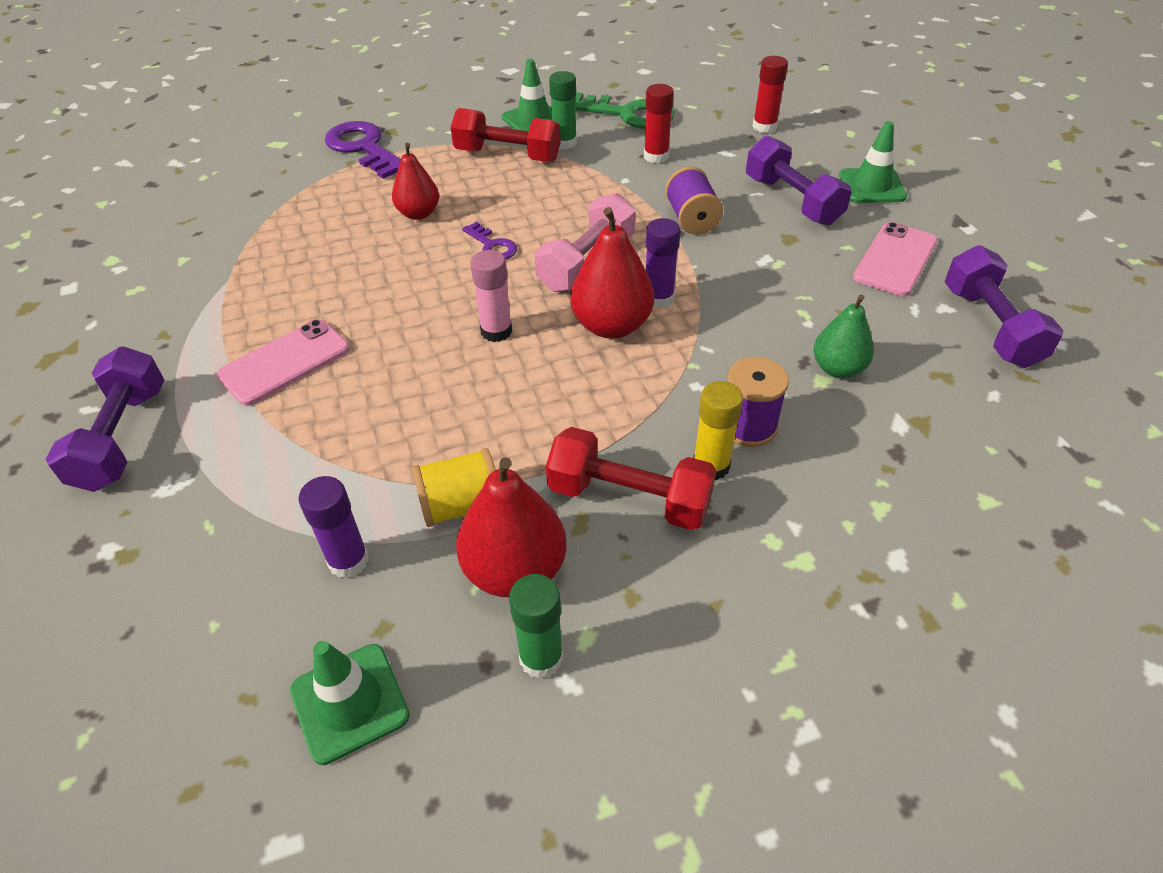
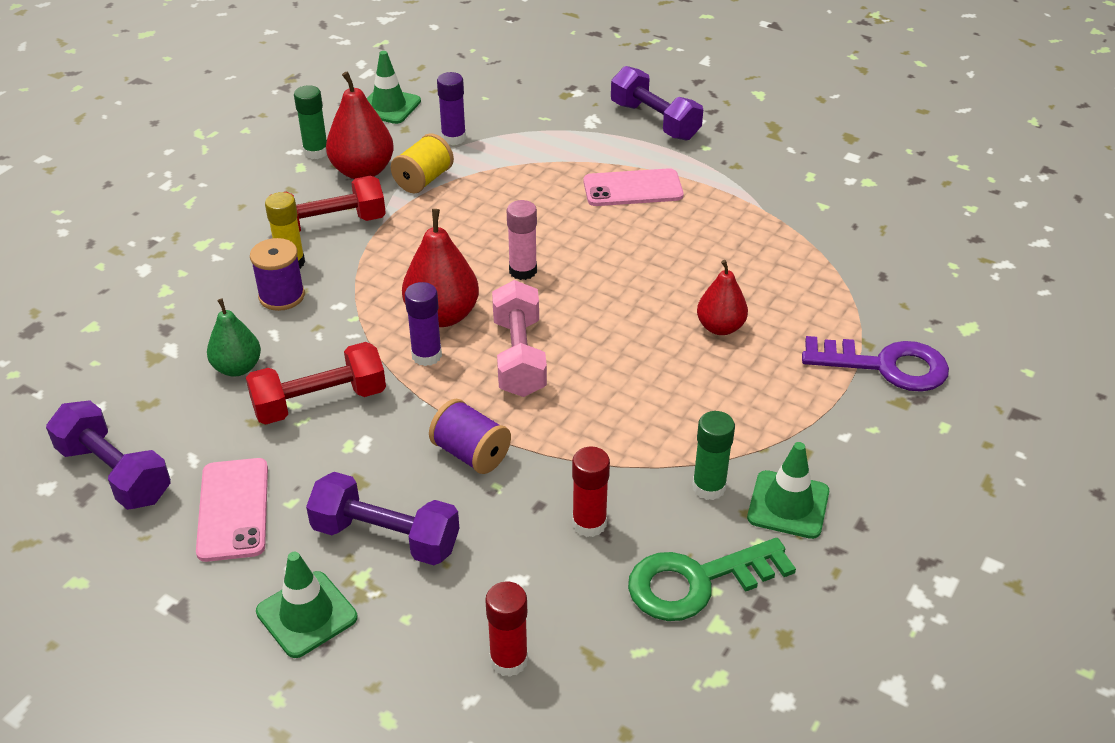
camera: 140 degrees right, 5 degrees down
(285, 362) = (633, 189): pink phone -> pink phone turned 75 degrees clockwise
(492, 246) = (616, 331): purple key -> none
(507, 155) = (741, 435): red dumbbell -> red dumbbell (320, 402)

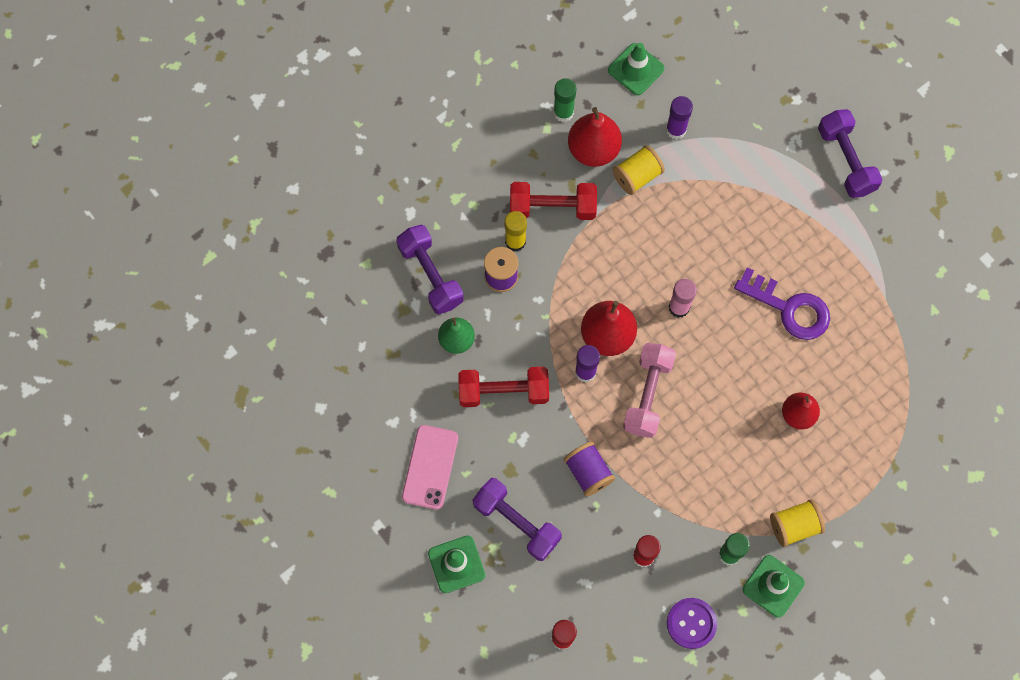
camera: 20 degrees right, 30 degrees up
(115, 473) = (363, 410): purple dumbbell -> purple dumbbell (431, 275)
(633, 189) = (795, 241): pink phone -> none
(696, 582) = (691, 623): green key -> purple button
(778, 434) = (794, 526): none -> yellow spool
(886, 366) = (896, 492): purple key -> purple key (789, 308)

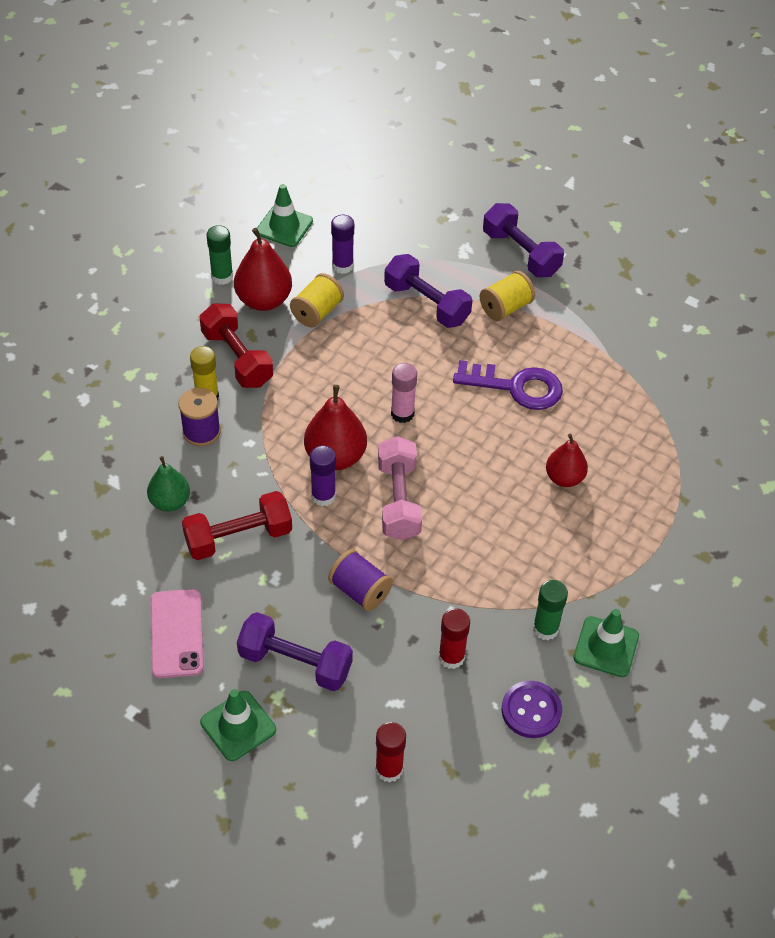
camera: 20 degrees left, 20 degrees down
(431, 275) = (123, 449): purple dumbbell -> purple dumbbell (427, 303)
(552, 207) = (237, 358): red dumbbell -> red dumbbell turned 75 degrees clockwise
(794, 526) = (604, 582): yellow spool -> yellow spool (505, 308)

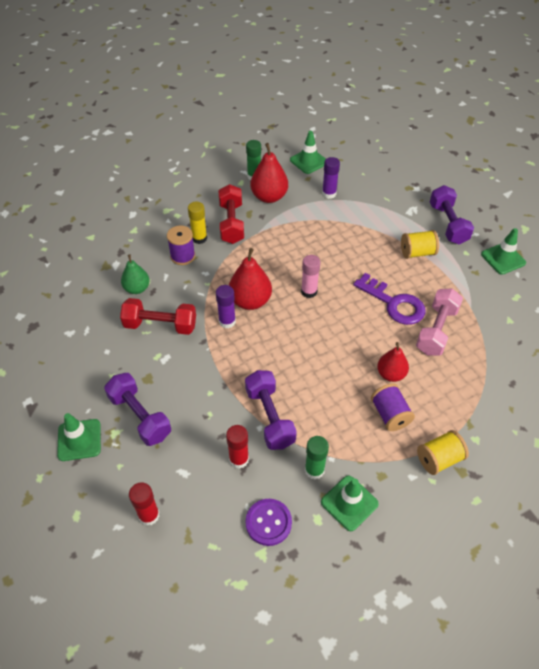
camera: 30 degrees right, 0 degrees up
(176, 633) = (85, 366): pink phone -> none
(317, 312) = (296, 214): yellow spool -> yellow spool (439, 459)
(360, 591) = (210, 389): purple spool -> purple spool (390, 414)
(399, 500) = (272, 343): pink dumbbell -> pink dumbbell (436, 330)
(427, 303) = (367, 232): purple dumbbell -> purple dumbbell (270, 417)
(612, 276) = (503, 258): none -> green traffic cone

